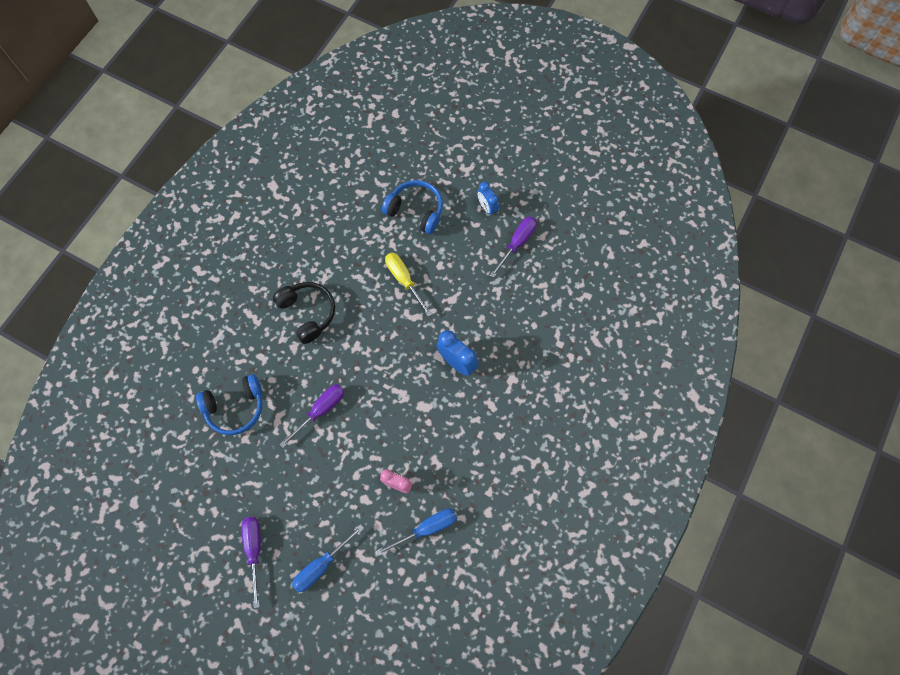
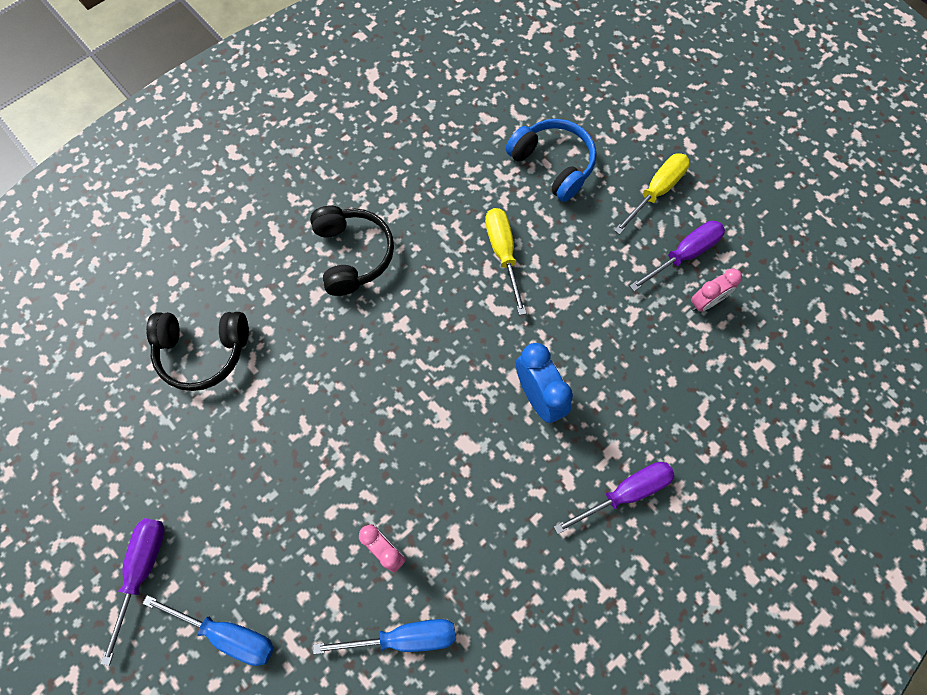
camera: 20 degrees right, 0 degrees up
(235, 407) = (203, 351): blue headphones -> black headphones
(320, 410) = (317, 398): purple screwdriver -> purple screwdriver (625, 493)
(321, 565) = (228, 633): blue screwdriver -> blue screwdriver turned 135 degrees counterclockwise
(487, 207) = (656, 191): blue clock -> yellow screwdriver
(539, 269) = (705, 302): none -> pink clock

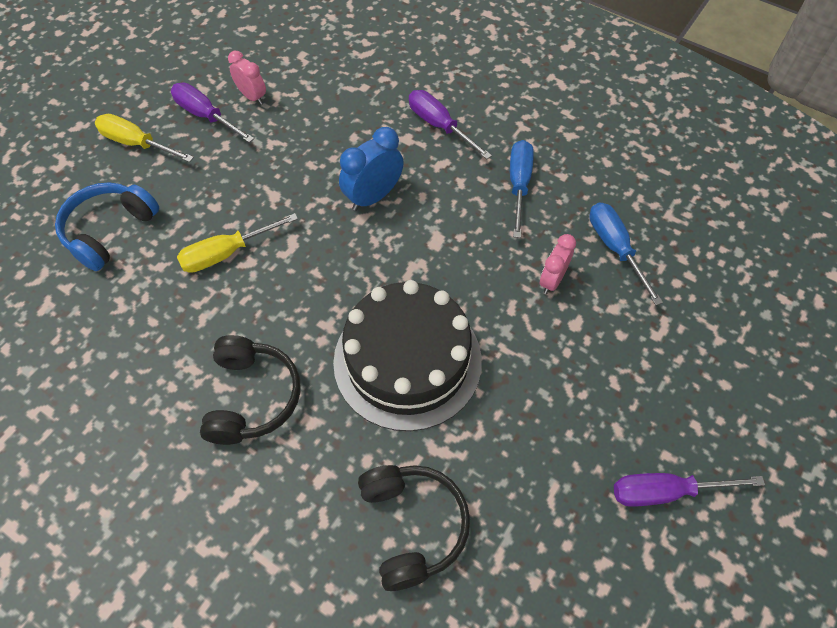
camera: 105 degrees left, 10 degrees down
(228, 633) = (680, 387): blue screwdriver -> blue screwdriver (519, 185)
(344, 383) = (407, 361): none -> black cake
(353, 255) = (252, 397): black headphones -> black headphones turned 120 degrees clockwise

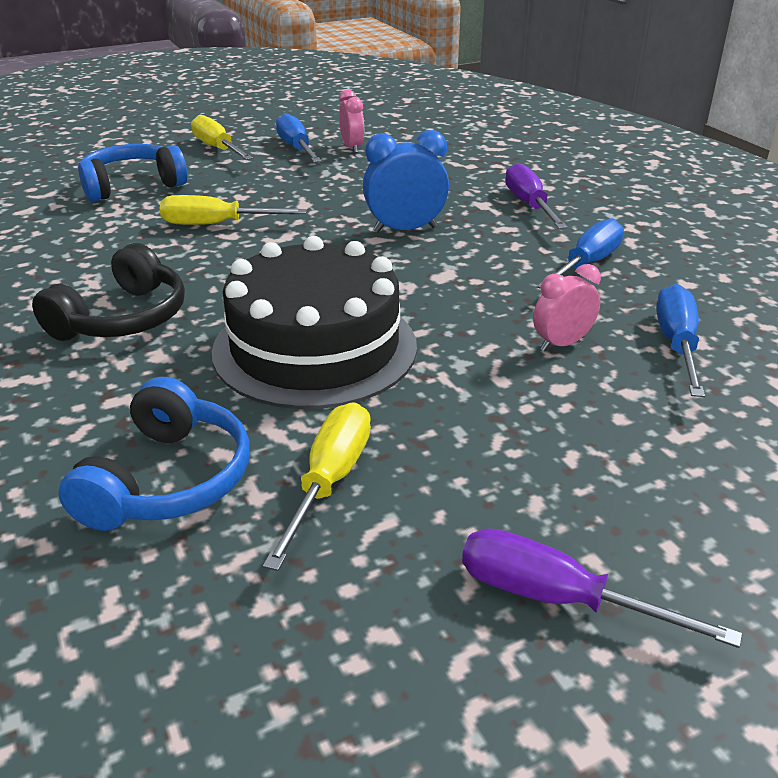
camera: 30 degrees right, 25 degrees down
(206, 116) = (296, 148): purple screwdriver -> blue screwdriver
(412, 526) = (168, 480): black headphones -> blue headphones
(502, 474) = (329, 481): none -> yellow screwdriver

